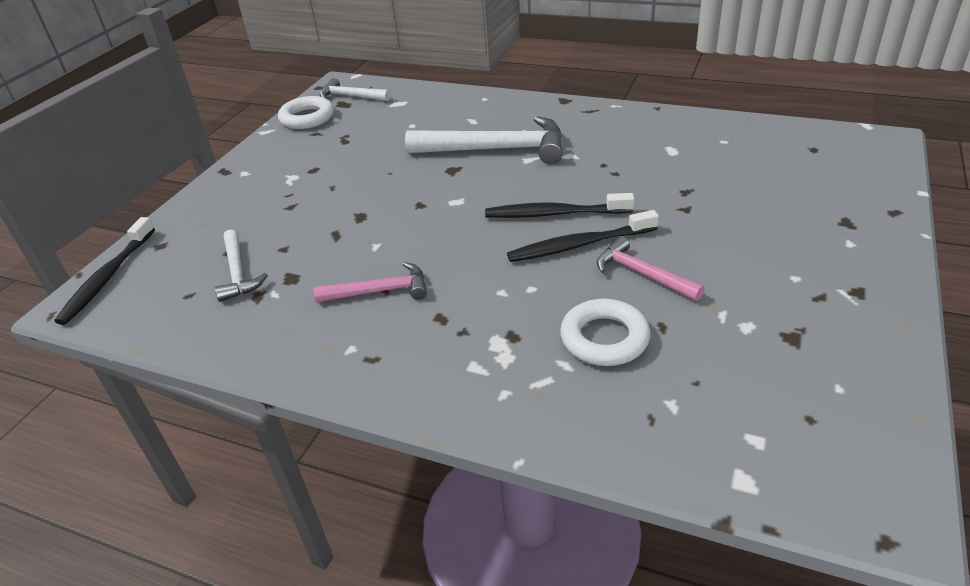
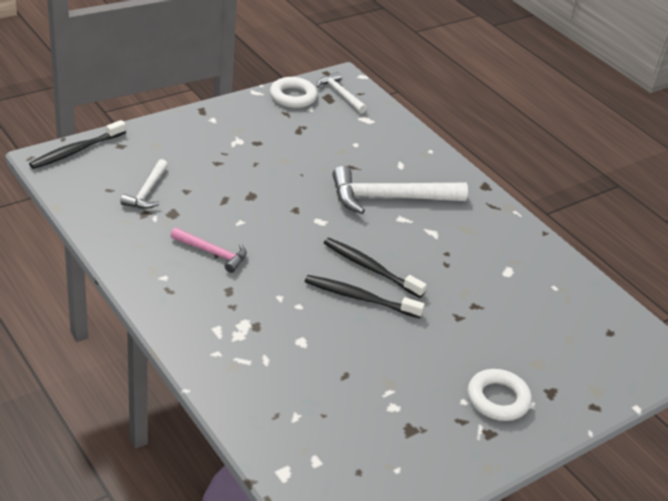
camera: 25 degrees right, 0 degrees up
(496, 149) = (389, 198): white hammer -> white hammer turned 135 degrees clockwise
(604, 338) = (304, 360): white ring -> white ring (498, 399)
(642, 274) = (374, 339): pink hammer -> none

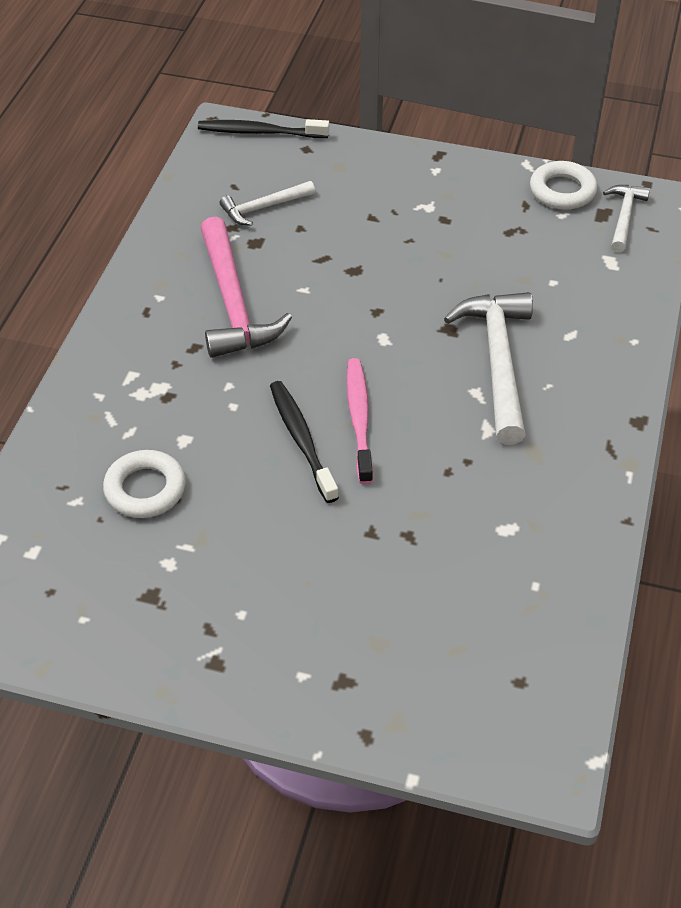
camera: 55 degrees right, 10 degrees up
(213, 253) = (233, 303): pink hammer -> pink hammer, size x1.81
(370, 268) = (359, 419): black toothbrush -> pink toothbrush
(389, 198) = (497, 362): white hammer -> white hammer turned 45 degrees clockwise
(498, 399) = (277, 640): white ring -> white ring (145, 489)

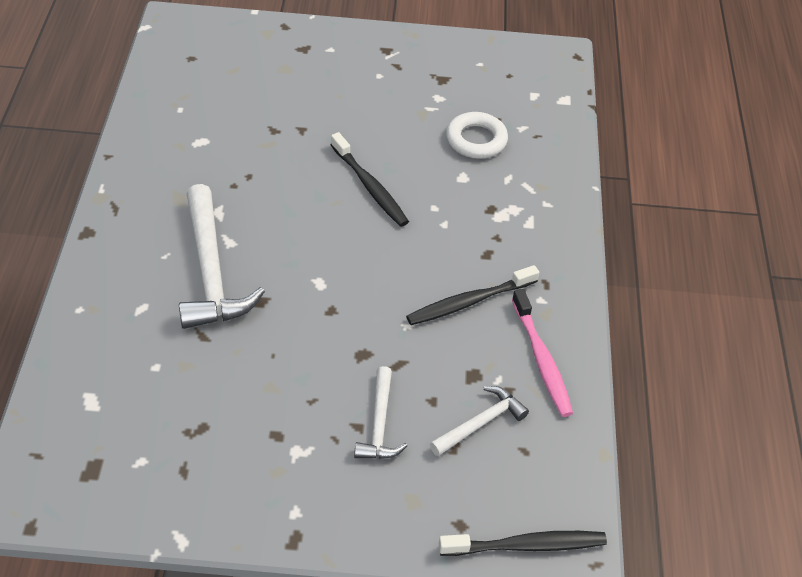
camera: 165 degrees right, 0 degrees up
(233, 303) = (469, 302): pink hammer -> black toothbrush
(359, 419) = (327, 208): pink toothbrush -> pink toothbrush (541, 359)
(562, 191) = (138, 499): white ring -> none
(624, 217) = (67, 468): white hammer -> white hammer (379, 424)

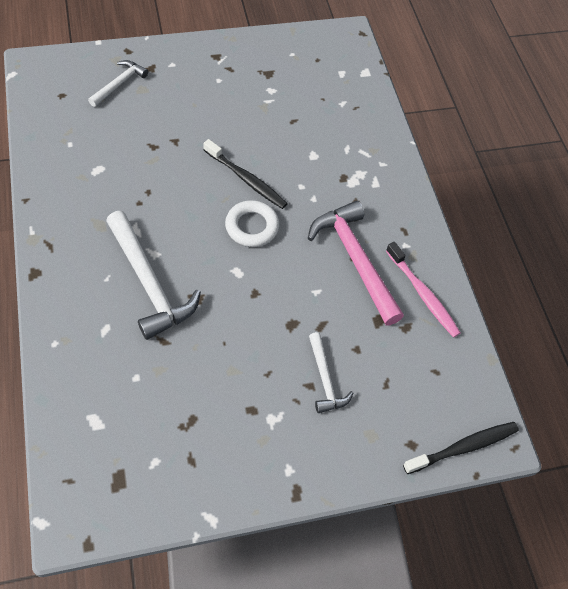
camera: 20 degrees left, 10 degrees up
(469, 302) = (355, 260): black toothbrush -> pink hammer
(476, 140) = (312, 121): white ring -> white ring (252, 227)
(480, 423) = (397, 358): white hammer -> white hammer (119, 84)

